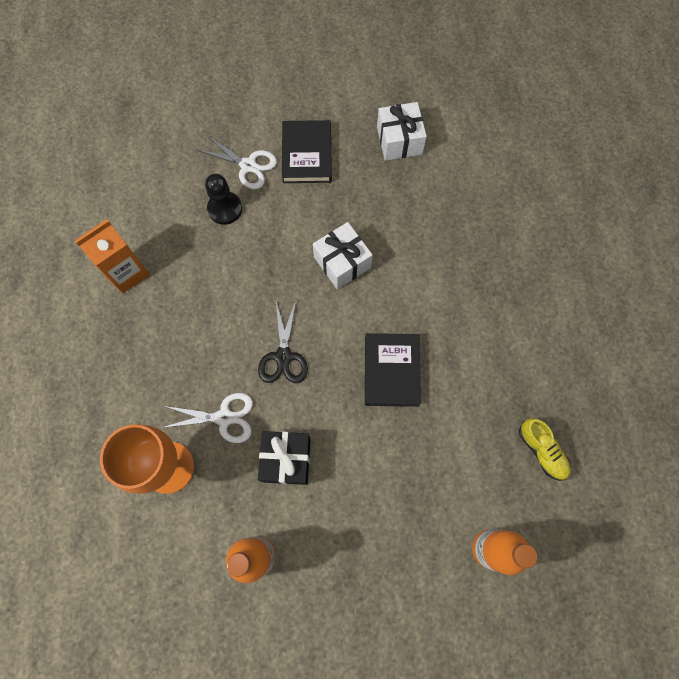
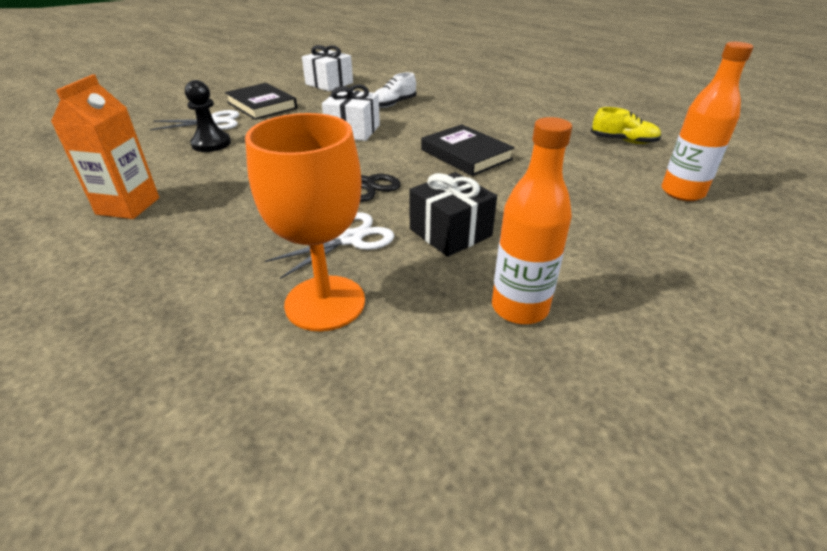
camera: 40 degrees left, 35 degrees down
(418, 232) = (393, 104): none -> white shoe

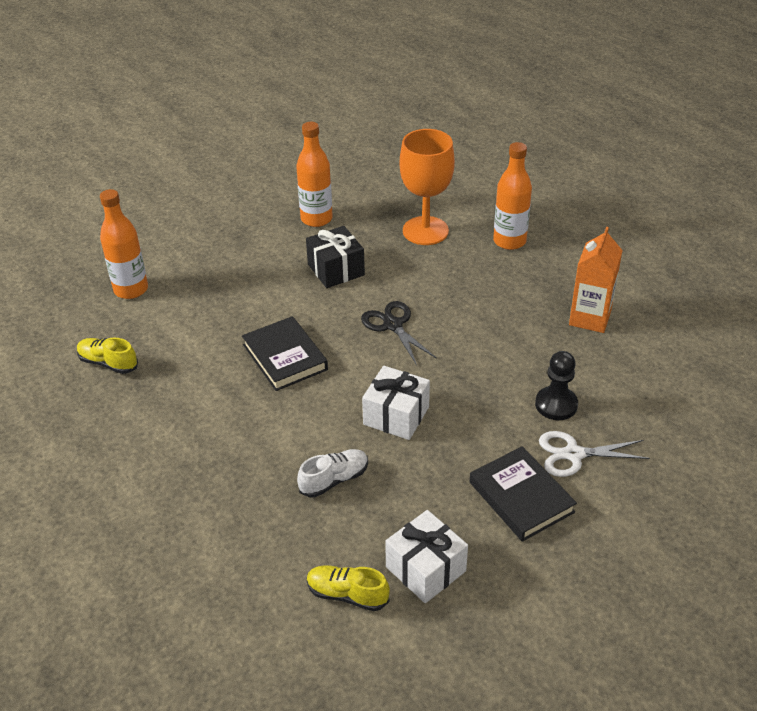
camera: 170 degrees left, 5 degrees up
(183, 297) = (509, 241): none -> orange bottle
(350, 239) = (408, 271): white scissors -> none
(373, 76) = (347, 594): none -> yellow shoe

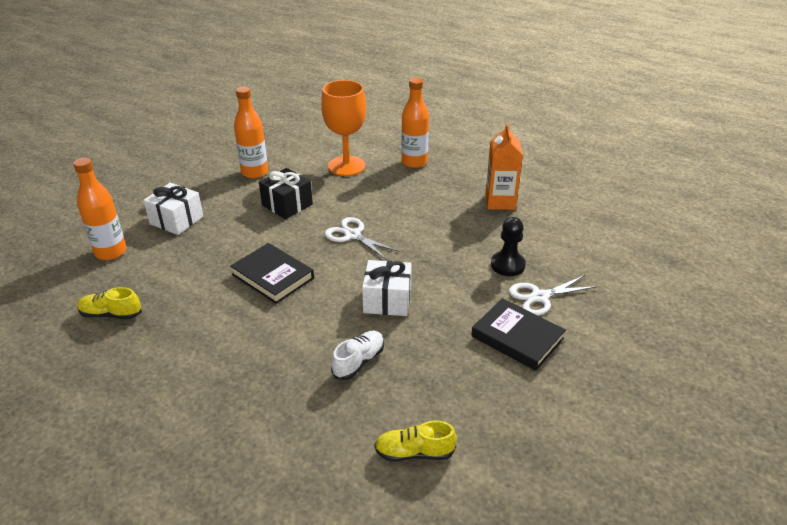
camera: 20 degrees left, 5 degrees down
(393, 325) = (352, 235): black scissors -> white scissors
(425, 569) = (470, 413): white gift -> white gift (176, 220)

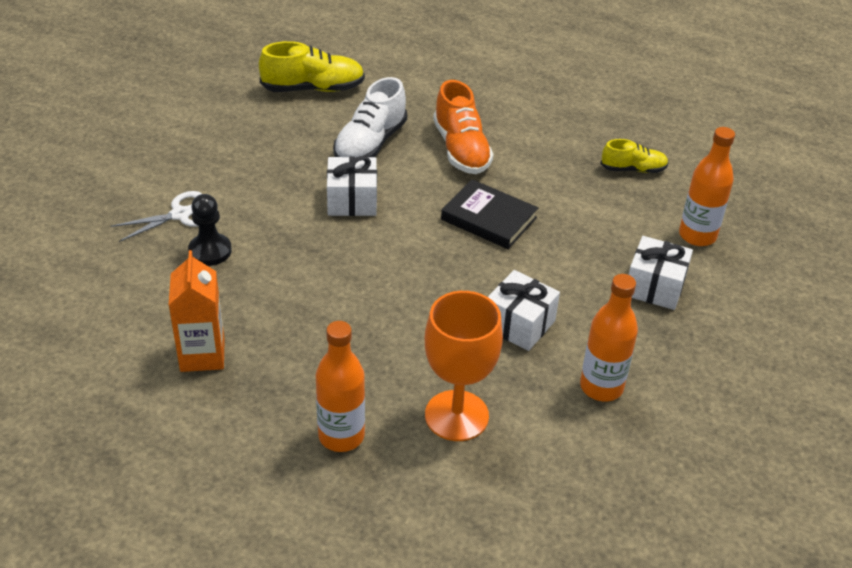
camera: 170 degrees right, 5 degrees up
(266, 348) = (461, 149): none -> orange shoe
(287, 205) = (519, 324): black gift -> white gift
(352, 235) = (411, 280): white scissors -> none
(359, 361) = (370, 144): white shoe -> white shoe, size x1.64
(414, 452) = (313, 88): yellow shoe -> yellow shoe, size x1.64
(517, 337) = (215, 172): black book -> none

